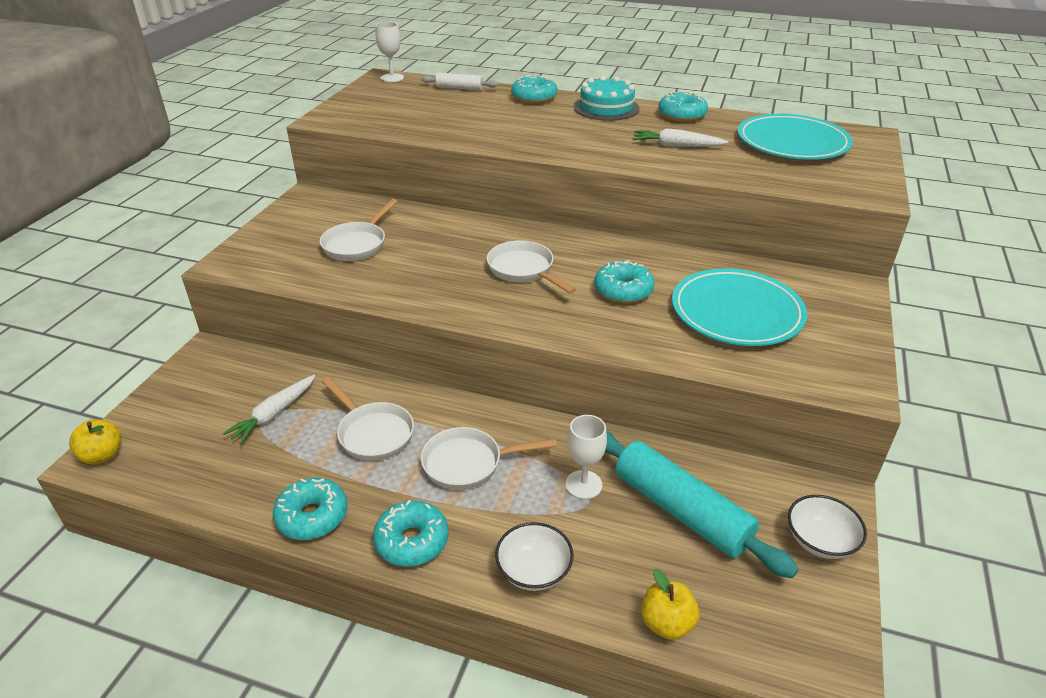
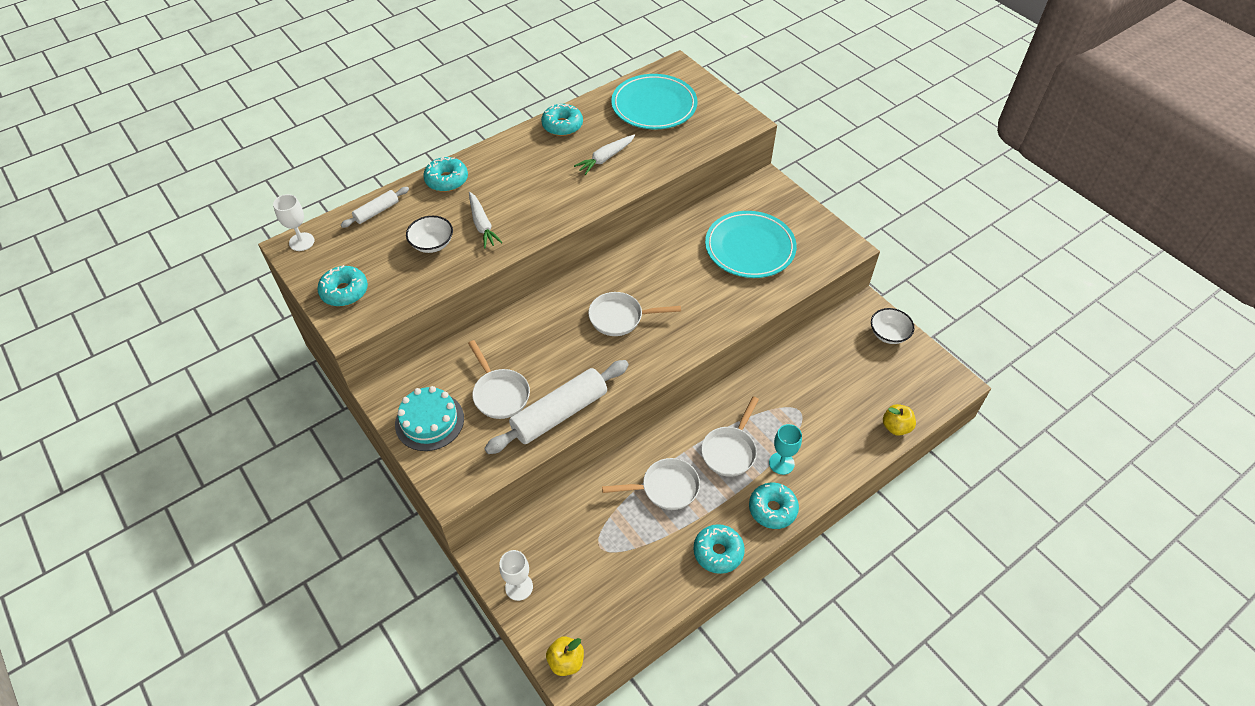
camera: 55 degrees left, 15 degrees up
(274, 414) = (602, 538): white carrot -> white carrot (482, 225)
(363, 284) = (559, 413): none -> white rolling pin
(490, 519) = (781, 463): none -> turquoise goblet
(534, 571) = (830, 463): white bowl -> white bowl (432, 244)
(583, 484) = (786, 405): white goblet -> white goblet (519, 587)
(606, 108) = (509, 153): turquoise cake -> turquoise cake (429, 421)
(623, 291) = (686, 283): turquoise donut -> turquoise donut (344, 291)
(681, 510) = (833, 375): turquoise rolling pin -> none

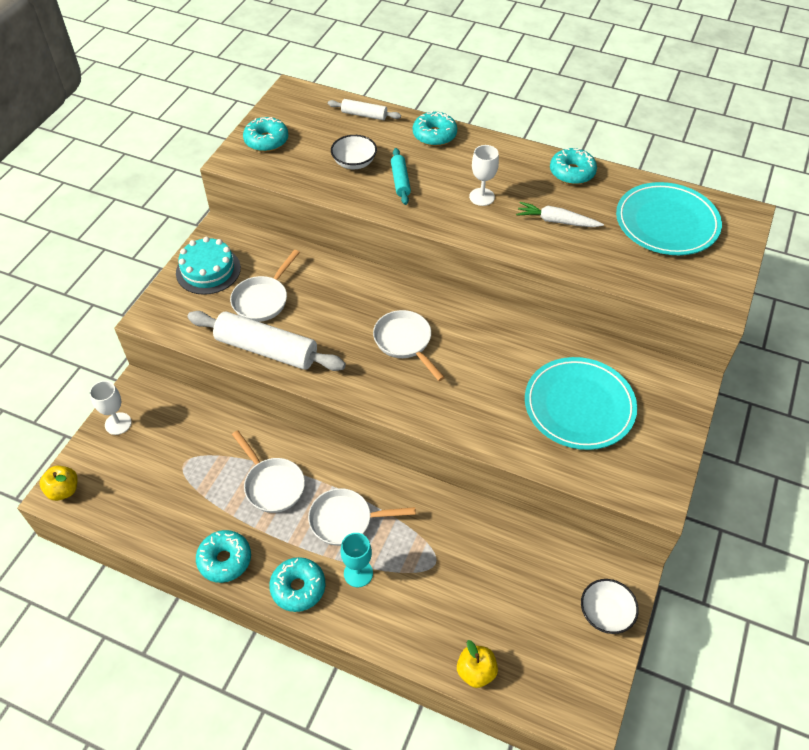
camera: 60 degrees right, 0 degrees up
(301, 242) = (300, 93): white goblet -> white goblet (482, 197)
(482, 225) = (400, 181): white carrot -> turquoise rolling pin

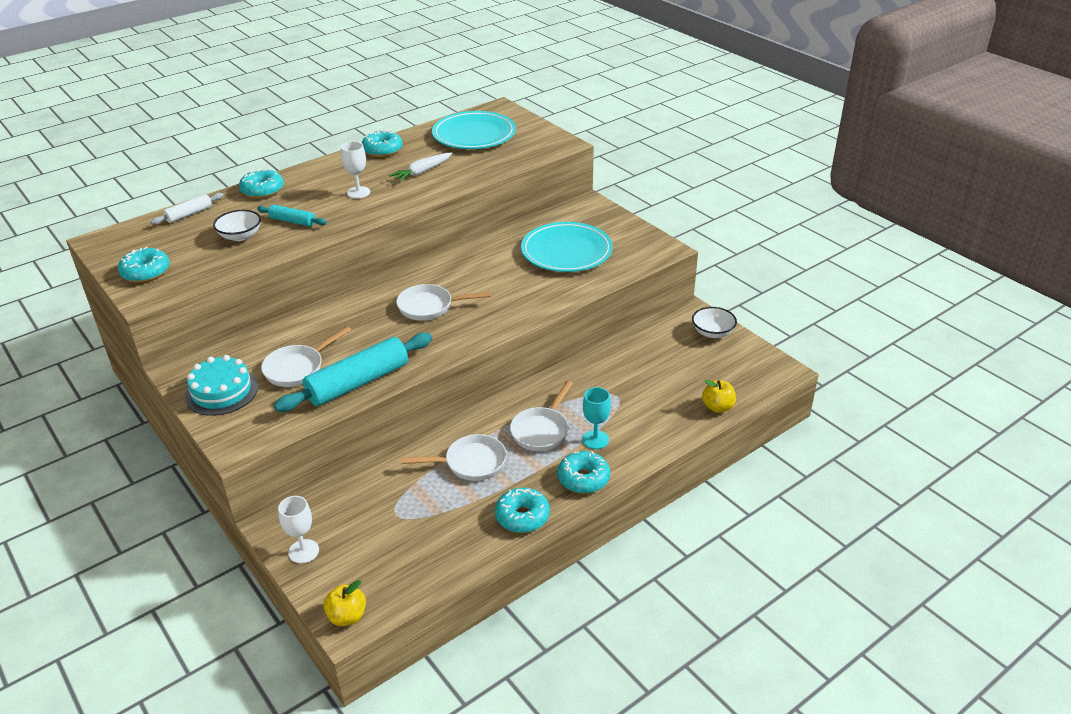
camera: 60 degrees left, 15 degrees down
(263, 299) = (298, 368): white pan -> white pan turned 75 degrees clockwise
(267, 349) = (358, 383): white rolling pin -> turquoise rolling pin

